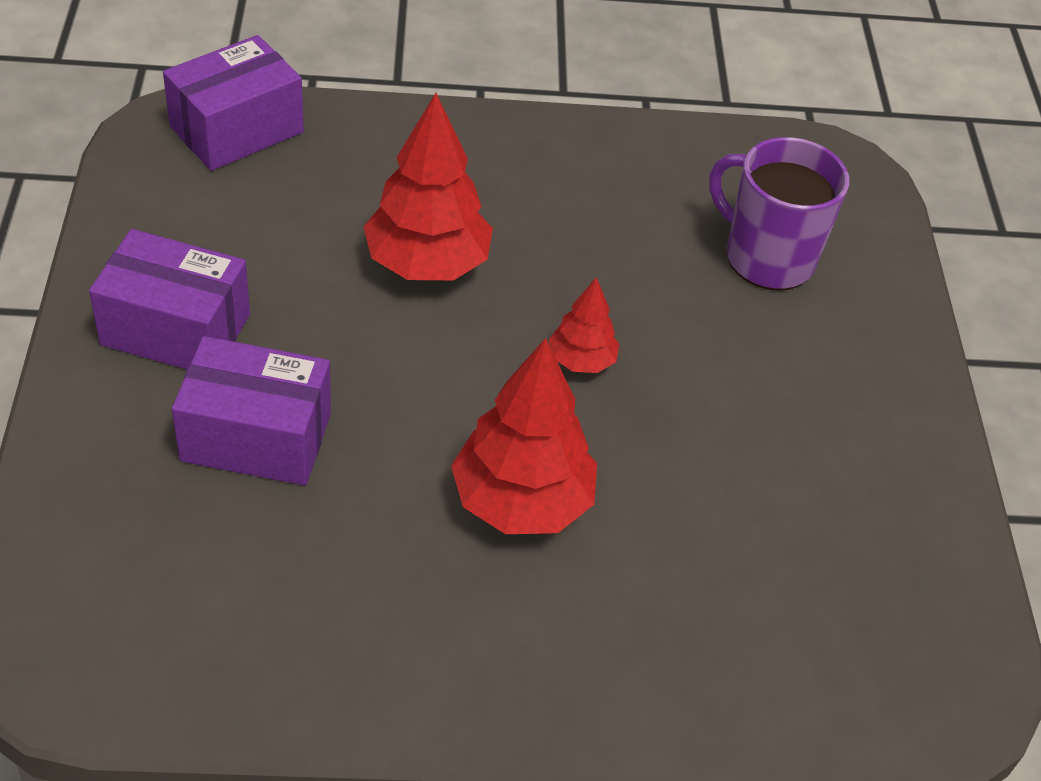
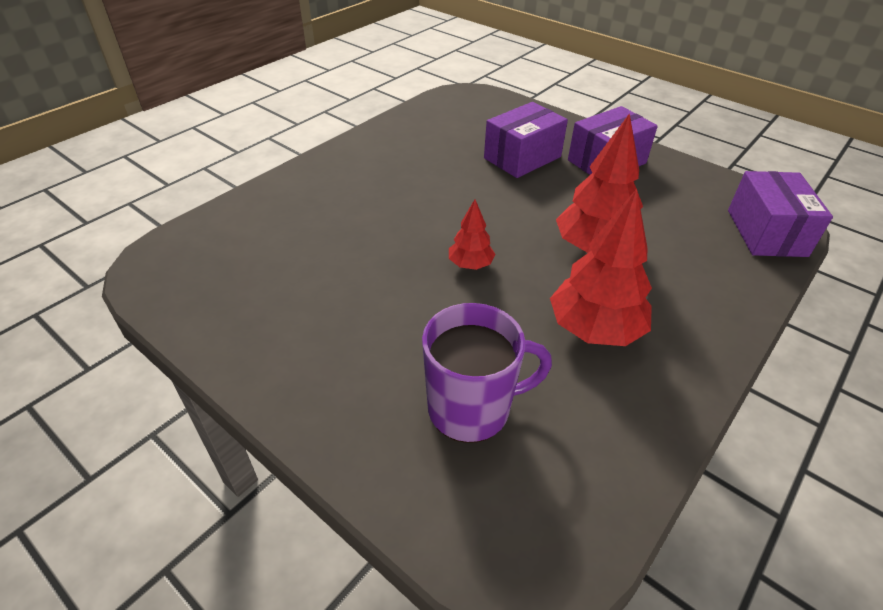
camera: 135 degrees right, 5 degrees down
(521, 502) = (411, 203): red tree -> red tree (594, 329)

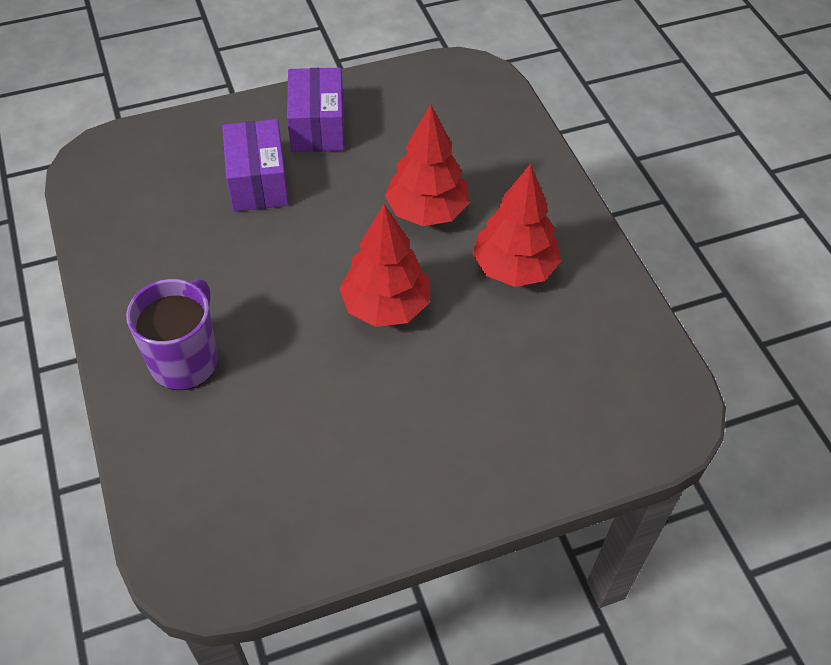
camera: 60 degrees left, 10 degrees up
(470, 265) = (385, 307): red tree -> red tree, size x1.88
(471, 408) = (540, 387): purple mug -> purple mug (185, 360)
(766, 233) = (486, 97): purple box -> none

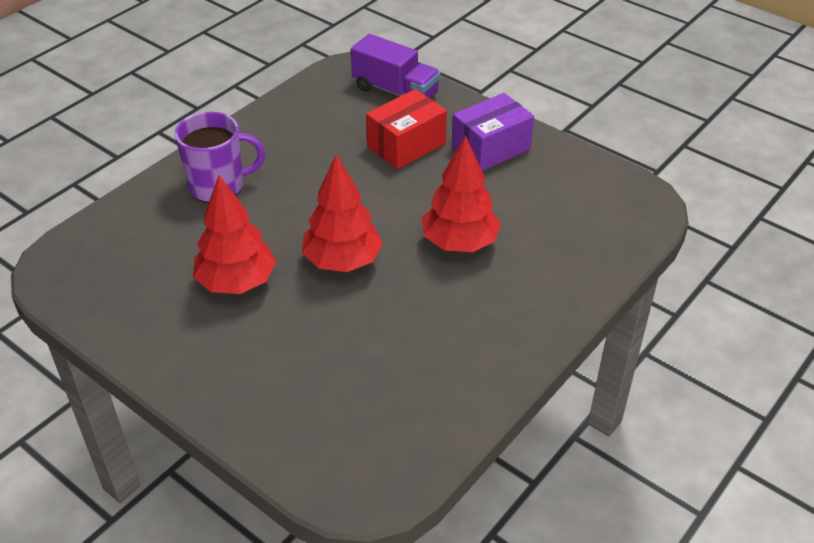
camera: 60 degrees right, 10 degrees down
(166, 150) = (395, 91): none -> purple truck
(258, 182) = (406, 145): purple box -> red box
(514, 268) = (444, 319): red tree -> red tree (237, 282)

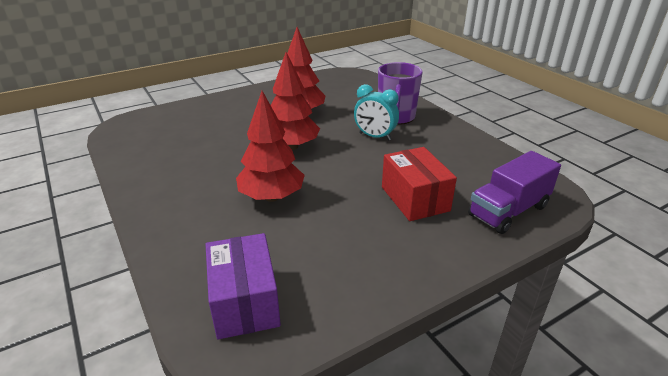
camera: 110 degrees right, 10 degrees down
(284, 195) = (375, 136): none -> turquoise clock
(490, 148) = (390, 249): purple box -> purple box (245, 302)

